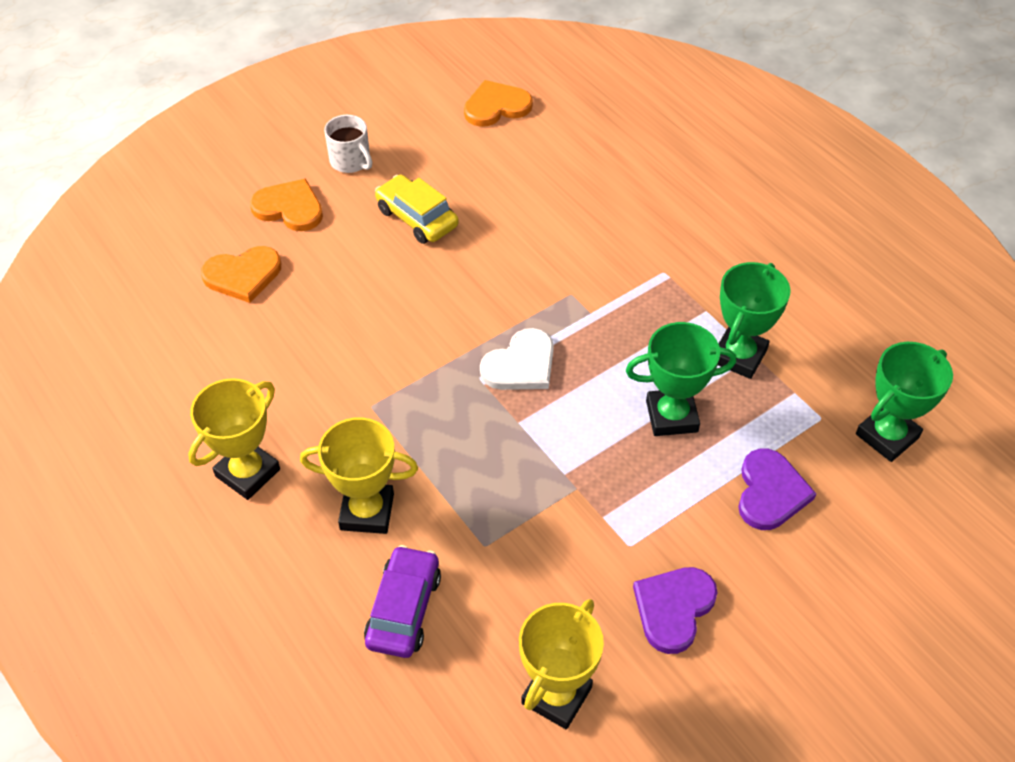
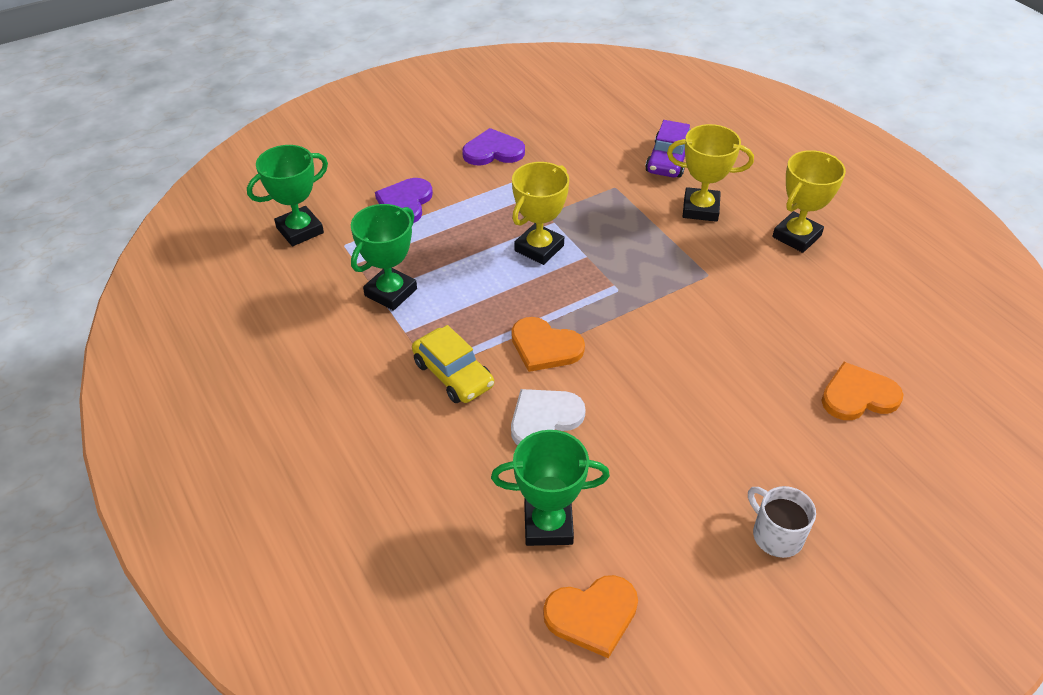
camera: 175 degrees left, 5 degrees down
(289, 208) = (833, 472): orange heart -> orange heart (545, 347)
(417, 218) = (686, 449): yellow car -> yellow car (453, 374)
(521, 365) = (581, 297): white heart -> white heart (544, 419)
(556, 695) = (573, 121): yellow trophy -> yellow trophy (539, 248)
(671, 416) = (462, 252): green trophy -> green trophy (548, 525)
(673, 608) = (493, 151): purple heart -> purple heart turned 135 degrees counterclockwise

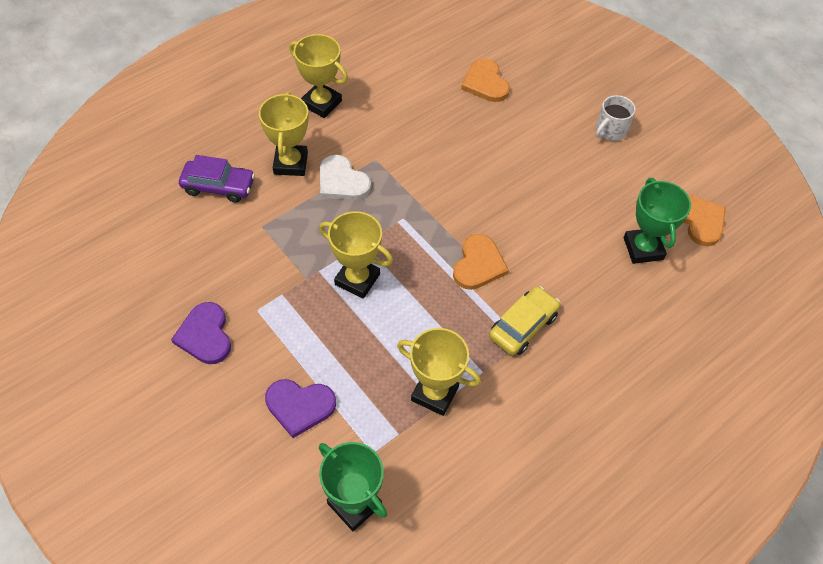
camera: 100 degrees left, 10 degrees up
(390, 292) = (434, 393): green trophy -> yellow trophy
(544, 419) = (552, 258): white heart -> white heart (342, 181)

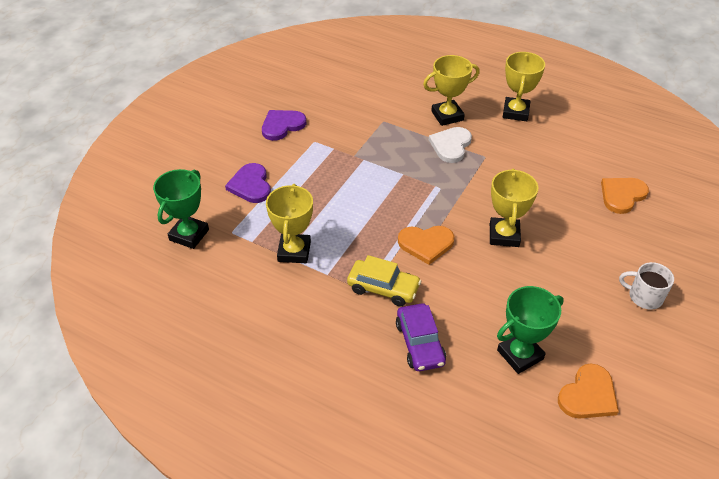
camera: 70 degrees right, 10 degrees down
(218, 186) = (402, 91): purple car -> purple car (420, 343)
(357, 279) = (368, 181): yellow trophy -> yellow trophy (504, 235)

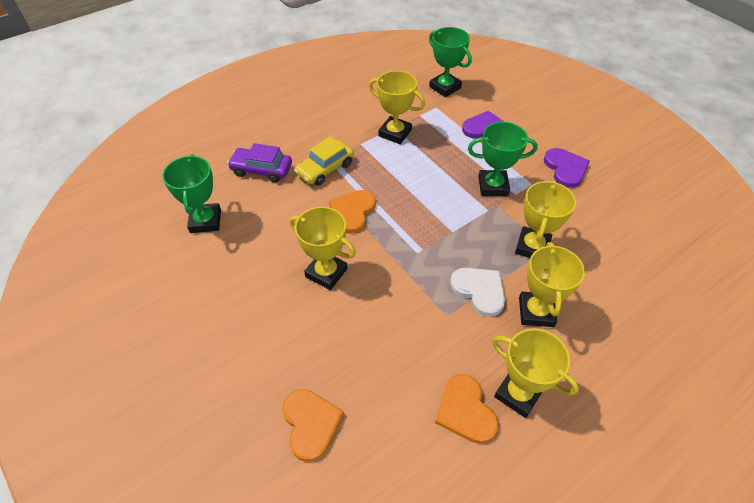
camera: 115 degrees right, 5 degrees up
(332, 163) = (493, 186): none -> green trophy
(387, 128) = (532, 247): none -> yellow trophy
(588, 395) = (141, 244): orange heart -> orange heart (465, 411)
(644, 296) = (180, 346): white mug -> none

